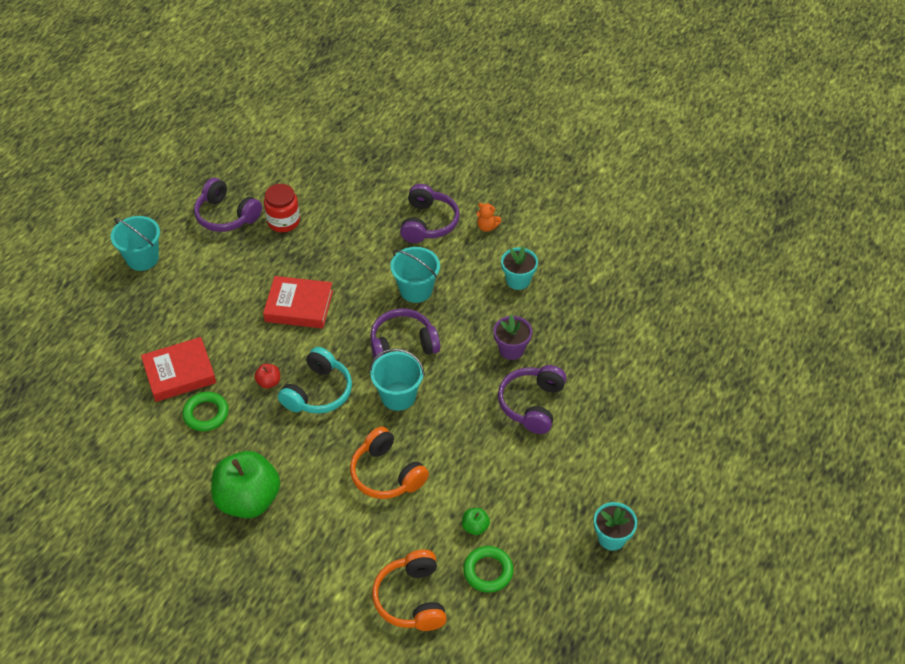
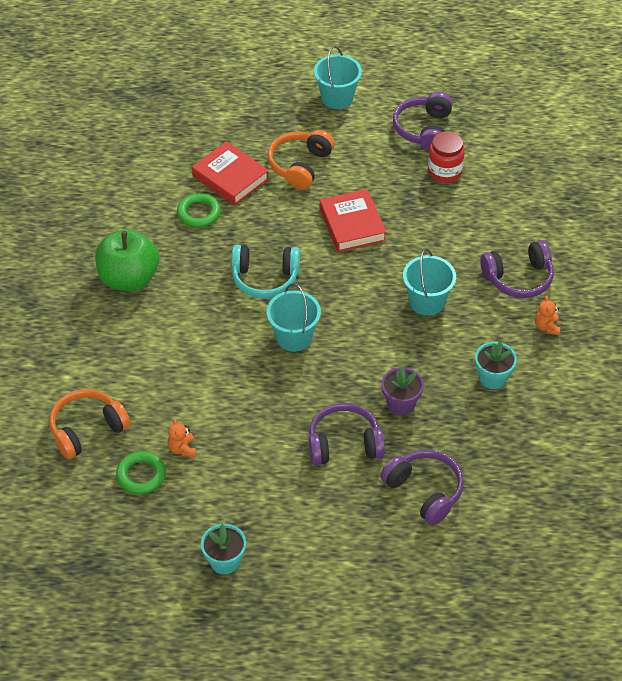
camera: 65 degrees right, 0 degrees up
(269, 382) = (255, 240): red apple -> none
(387, 474) = (205, 362): orange headphones -> orange headphones (300, 165)
(403, 345) = (354, 318): purple headphones -> purple headphones (424, 491)
(475, 527) = (182, 449): green apple -> orange teddy bear

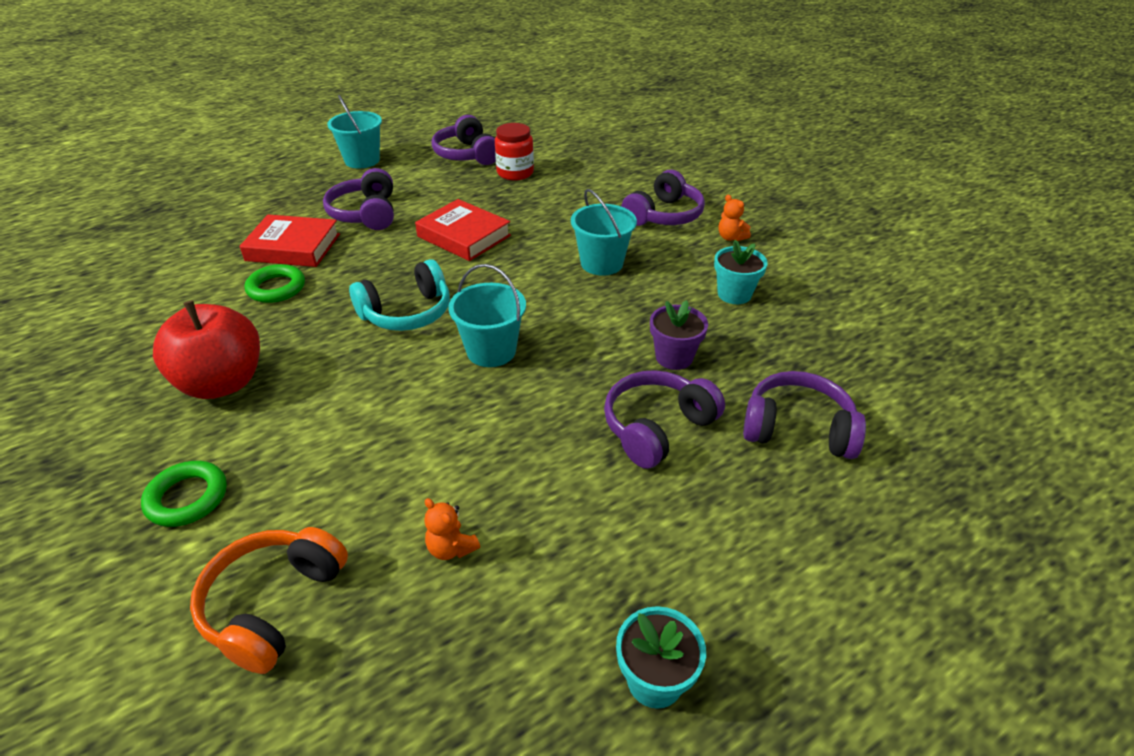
camera: 35 degrees left, 10 degrees down
(129, 278) = (222, 383): green apple -> red apple
(141, 475) = (414, 624): green ring -> green ring (187, 498)
(300, 165) = (366, 214): orange headphones -> purple headphones

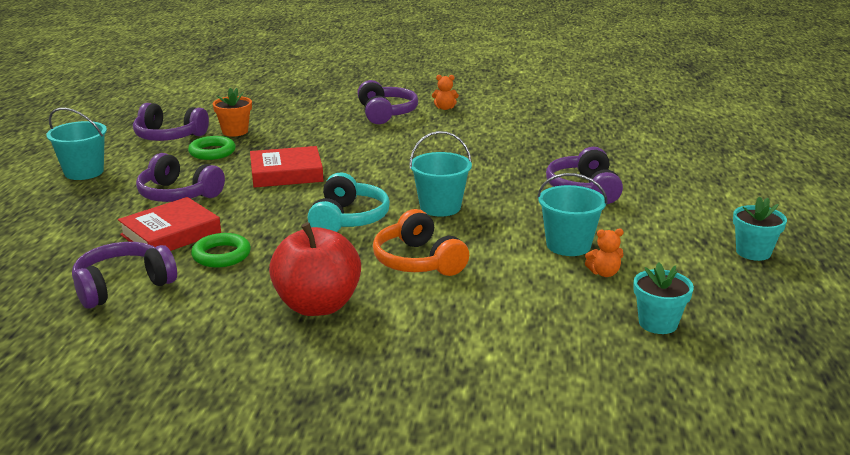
camera: 50 degrees left, 15 degrees down
(187, 498) = (437, 347): green ring -> green ring (212, 152)
(274, 605) = (583, 338): orange headphones -> orange headphones (418, 261)
(515, 173) = (235, 131): red jar -> orange flower pot
(602, 263) = (404, 147): turquoise bucket -> turquoise bucket (568, 245)
(674, 357) = (532, 163): purple flower pot -> none
(734, 294) = (501, 129): turquoise flower pot -> turquoise flower pot (658, 323)
(797, 429) = (634, 160): purple headphones -> purple headphones (123, 286)

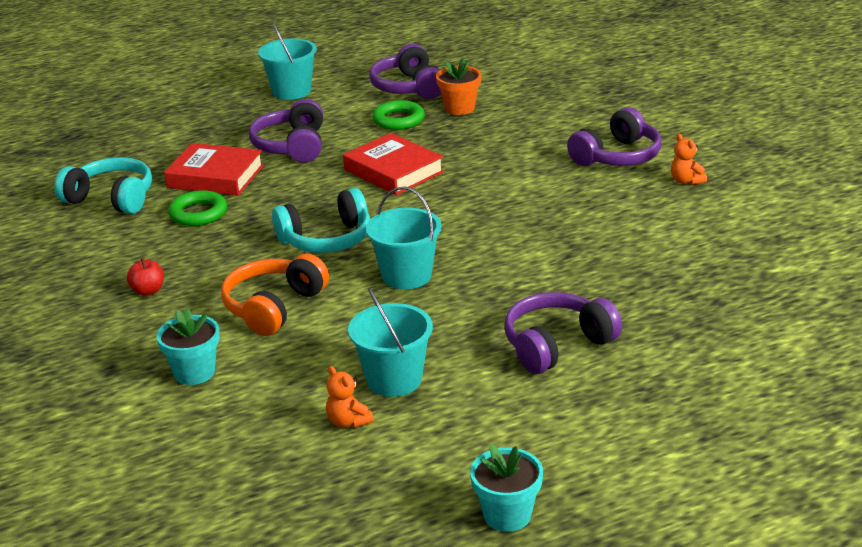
camera: 60 degrees right, 5 degrees up
(123, 286) = (111, 199): purple headphones -> turquoise headphones
(317, 305) = (148, 291): red apple -> red apple, size x0.41
(658, 323) = (263, 487): turquoise flower pot -> turquoise flower pot (194, 372)

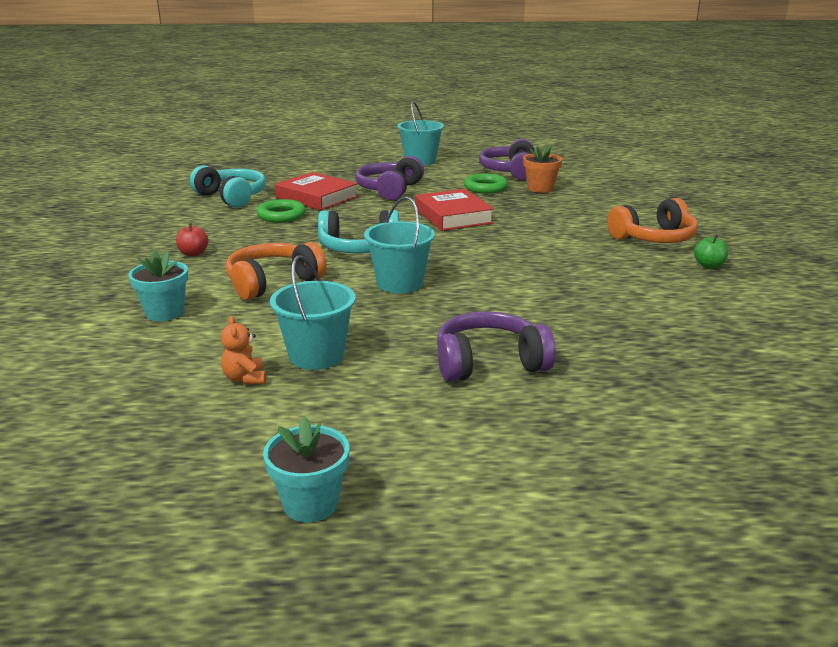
camera: 20 degrees right, 5 degrees down
(617, 156) = (654, 238): purple headphones -> orange headphones
(686, 181) = (708, 266): orange teddy bear -> green apple

